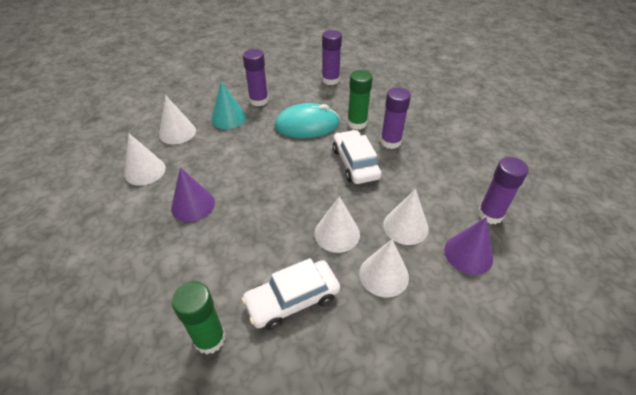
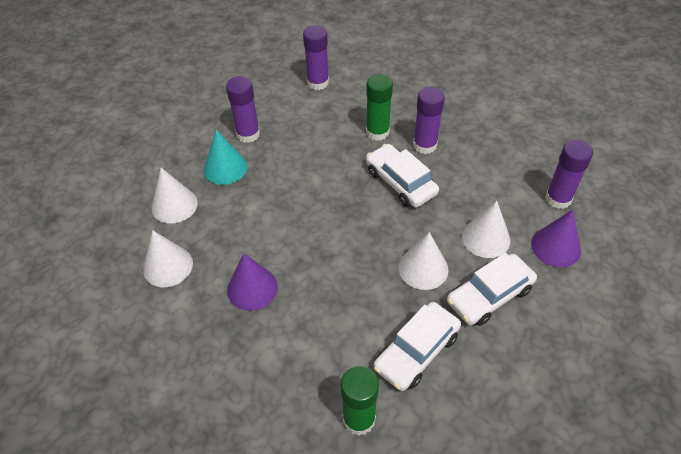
camera: 20 degrees left, 5 degrees up
(307, 125) = (323, 150): turquoise mouse -> none
(384, 275) = (489, 295): white cone -> white car

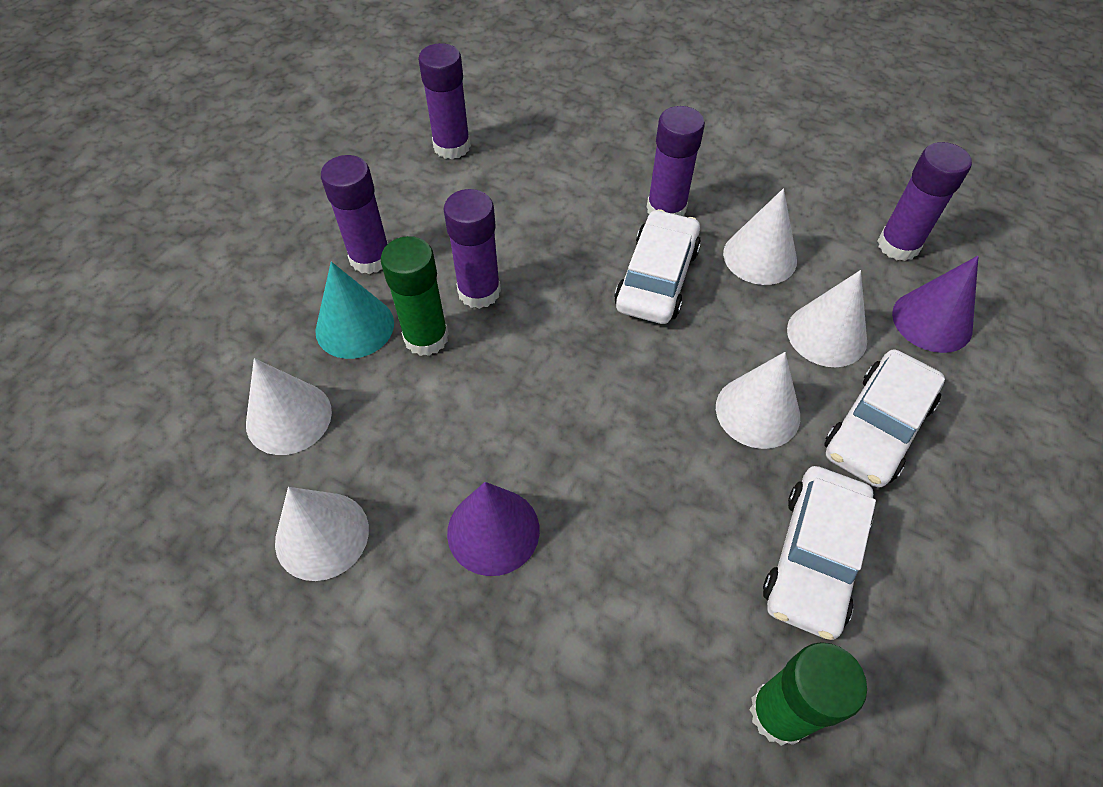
camera: 20 degrees left, 5 degrees up
(298, 166) = (479, 291): none -> purple glue stick
(377, 132) = (583, 205): green glue stick -> green glue stick (426, 337)
(400, 182) = (657, 278): white car -> white car turned 75 degrees clockwise
(468, 185) = (760, 256): none -> white cone

